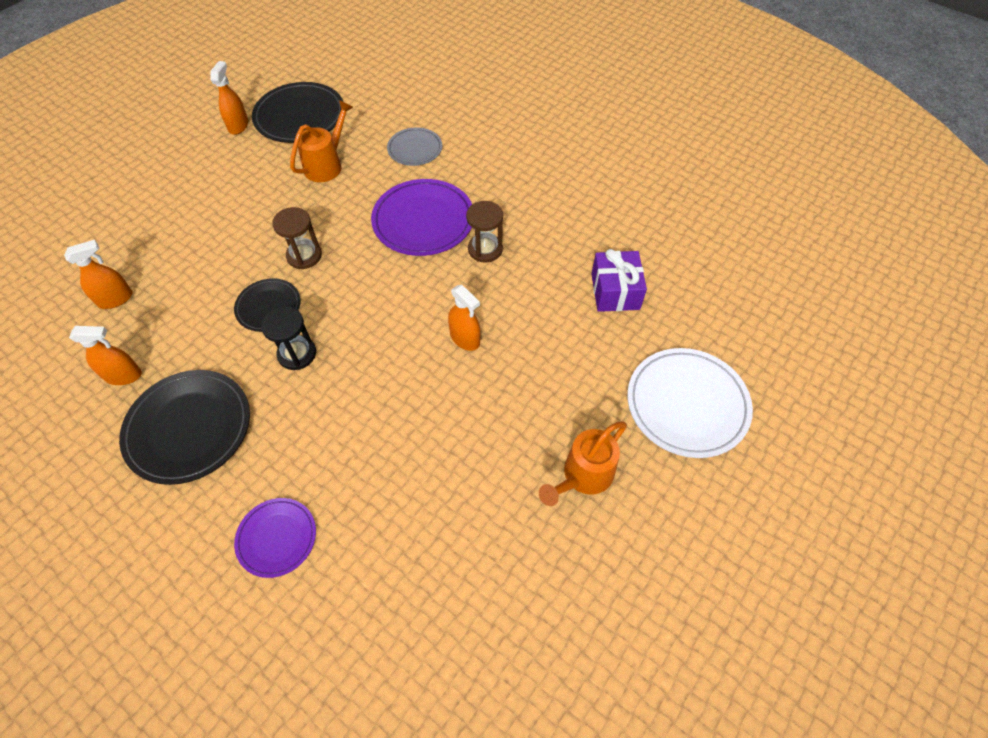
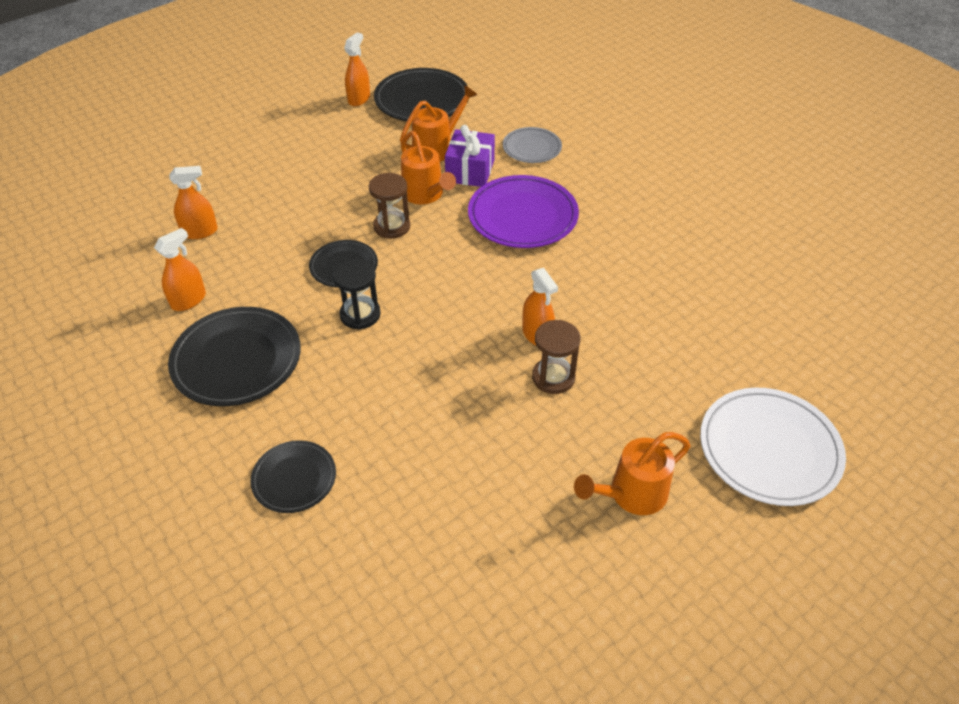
camera: 15 degrees right, 10 degrees down
(123, 375) = (188, 300): orange spray bottle -> orange spray bottle turned 60 degrees counterclockwise
(277, 538) = (294, 479): purple plate -> black plate
(328, 216) = (425, 195): none -> orange watering can
(485, 249) = (581, 254): brown hourglass -> brown hourglass (553, 377)
(615, 291) = (715, 321): purple gift -> purple gift (470, 171)

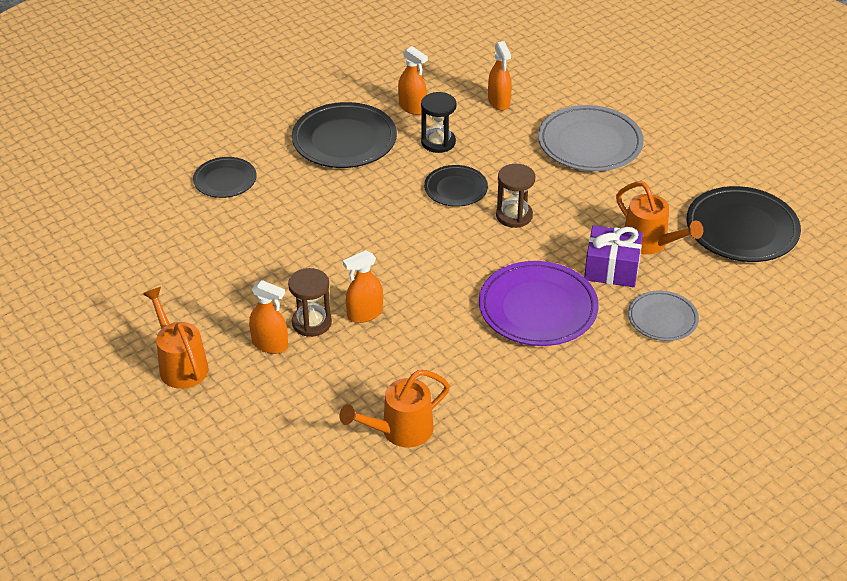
camera: 90 degrees right, 5 degrees down
(287, 173) = (590, 143): none -> grey plate
(359, 99) = (732, 181): orange spray bottle -> orange spray bottle (270, 344)
(360, 314) = (394, 202): black hourglass -> black hourglass (438, 142)
(425, 195) = (566, 237): orange watering can -> orange watering can (399, 431)
(769, 449) = (212, 464): white plate -> none

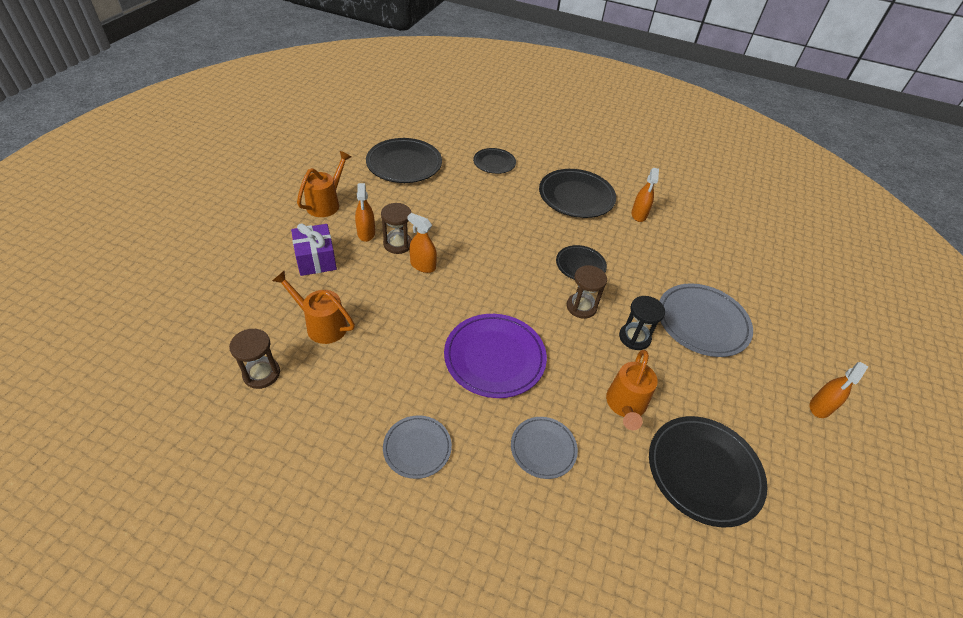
camera: 55 degrees right, 5 degrees up
(157, 263) = (404, 164): none -> black plate
(438, 142) = (618, 239): black hourglass -> black hourglass (634, 337)
(440, 502) = (261, 374): none -> brown hourglass
(499, 102) = (691, 254): orange spray bottle -> orange spray bottle (820, 407)
(611, 269) = (574, 389): purple gift -> purple gift (316, 259)
(611, 406) = (417, 448): none -> grey plate

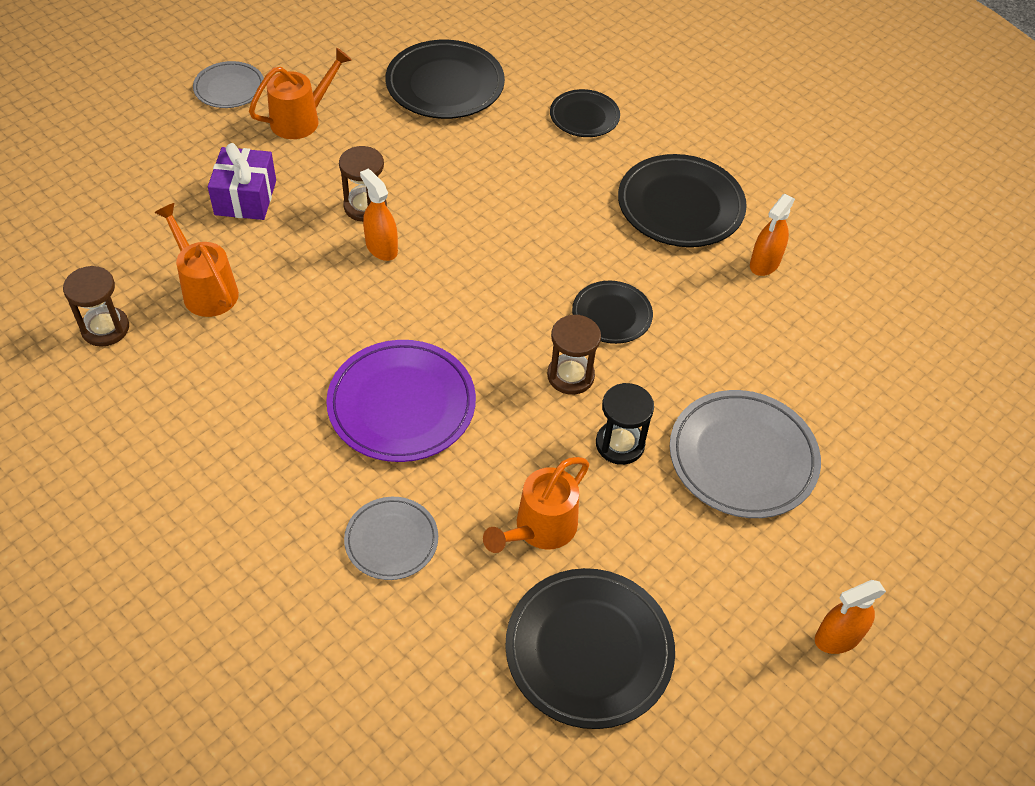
camera: 25 degrees right, 5 degrees up
(366, 233) = (331, 178): orange spray bottle -> none
(417, 448) = (237, 481): grey plate -> grey plate (229, 88)

